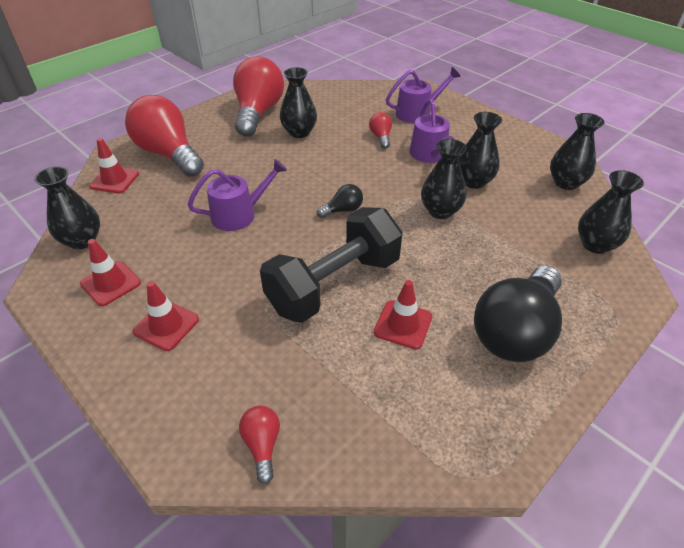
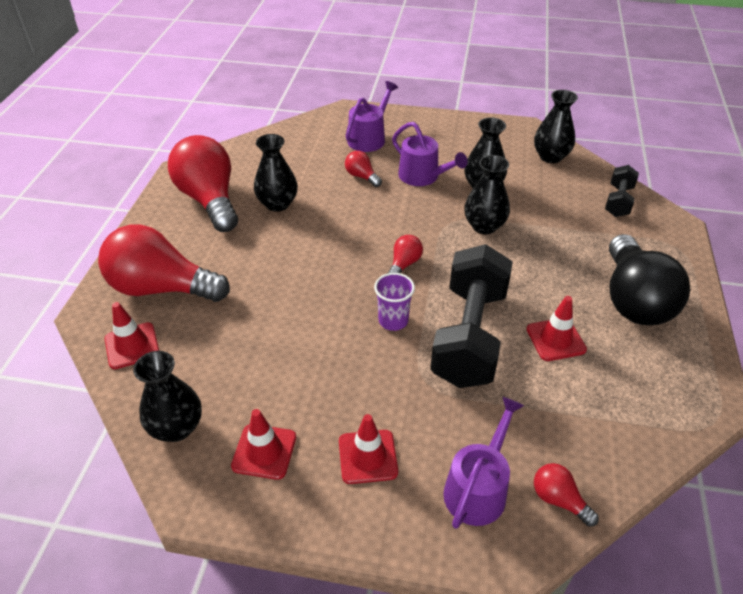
camera: 35 degrees left, 0 degrees up
(239, 214) = (313, 316): purple watering can -> purple watering can (478, 488)
(289, 245) = (393, 320): none -> purple cup
(343, 210) = (404, 264): black light bulb -> red light bulb
(595, 244) = (618, 201): black vase -> black dumbbell

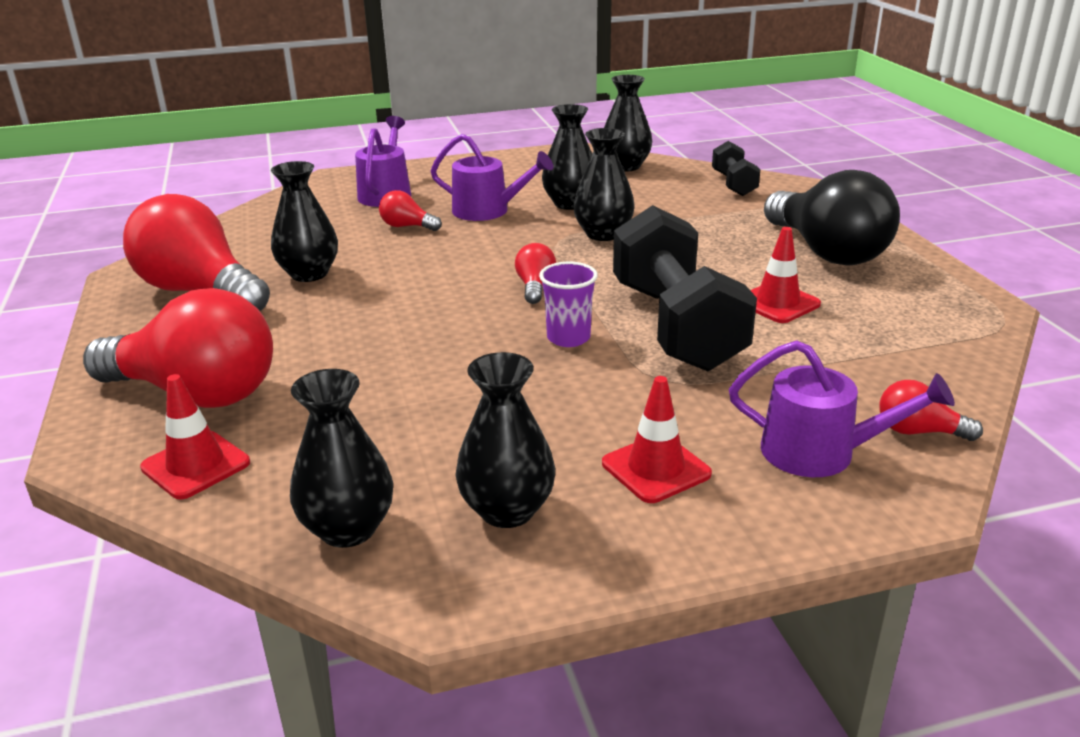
camera: 25 degrees left, 15 degrees down
(162, 288) = (196, 393): red light bulb -> red light bulb turned 150 degrees counterclockwise
(264, 451) = (507, 510): red traffic cone -> black vase
(478, 488) = (819, 452): purple watering can -> purple watering can turned 105 degrees clockwise

